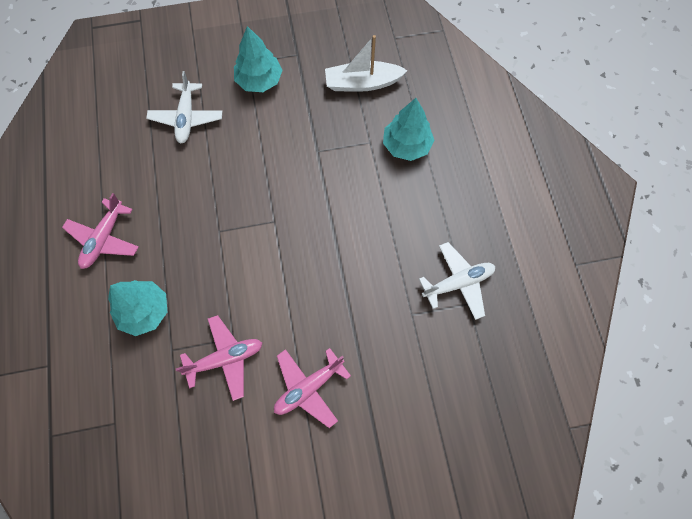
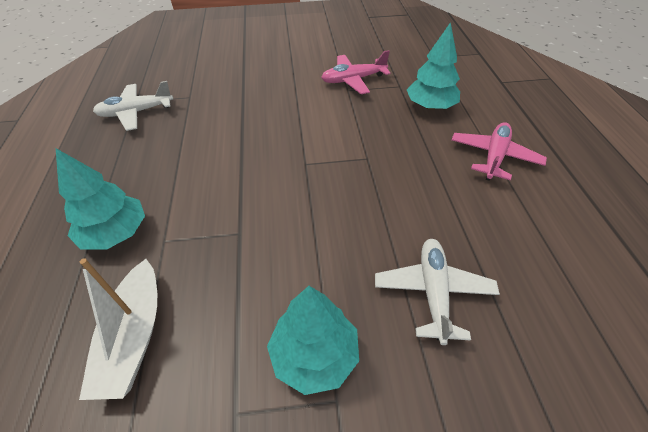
camera: 175 degrees left, 20 degrees down
(308, 388) = (287, 66): pink plane -> none
(362, 83) = (134, 337): white boat -> white boat turned 90 degrees clockwise

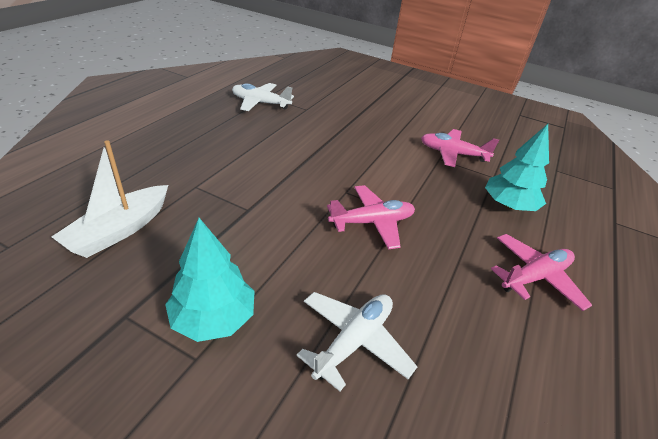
camera: 30 degrees right, 10 degrees down
(116, 233) = (173, 166): turquoise tree -> none
(352, 180) = (372, 222): none -> pink plane

